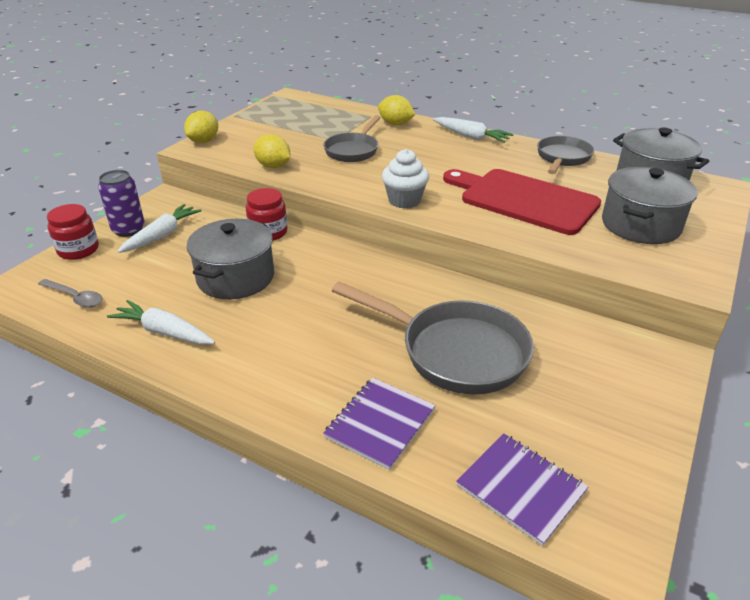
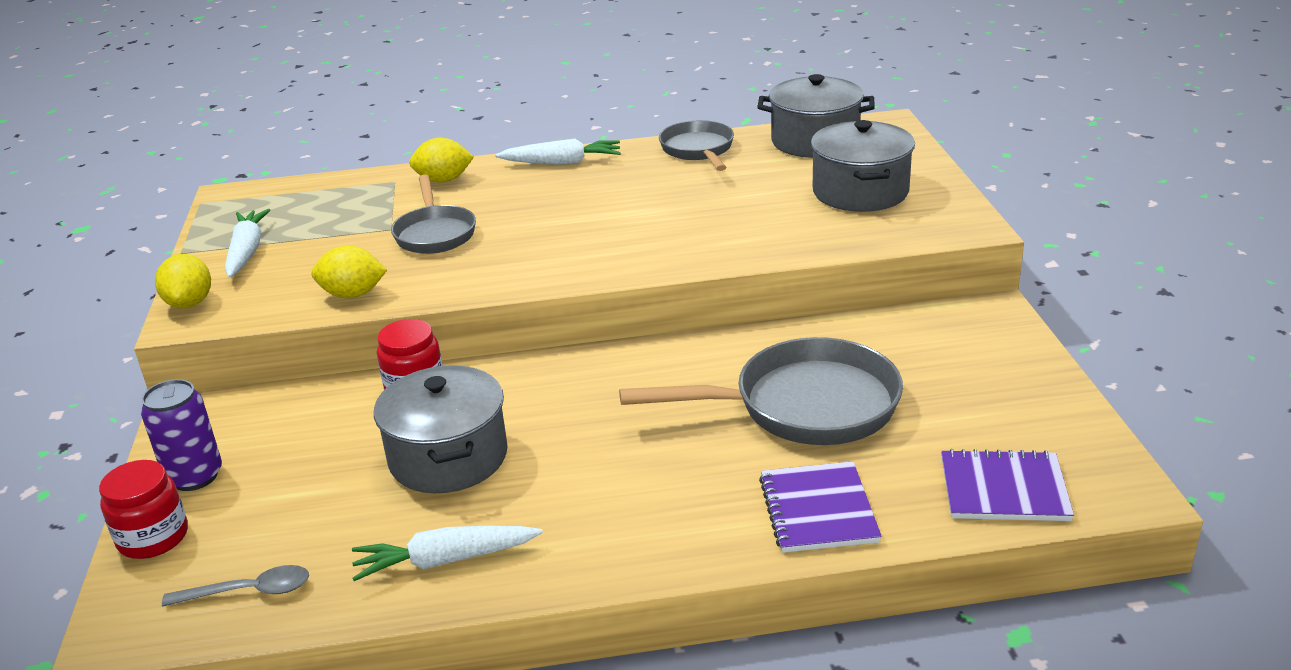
camera: 35 degrees left, 5 degrees down
(162, 235) = (261, 459): white carrot -> white carrot (247, 251)
(404, 200) = (586, 266): white cupcake -> none
(524, 200) = (717, 212): red cutting board -> none

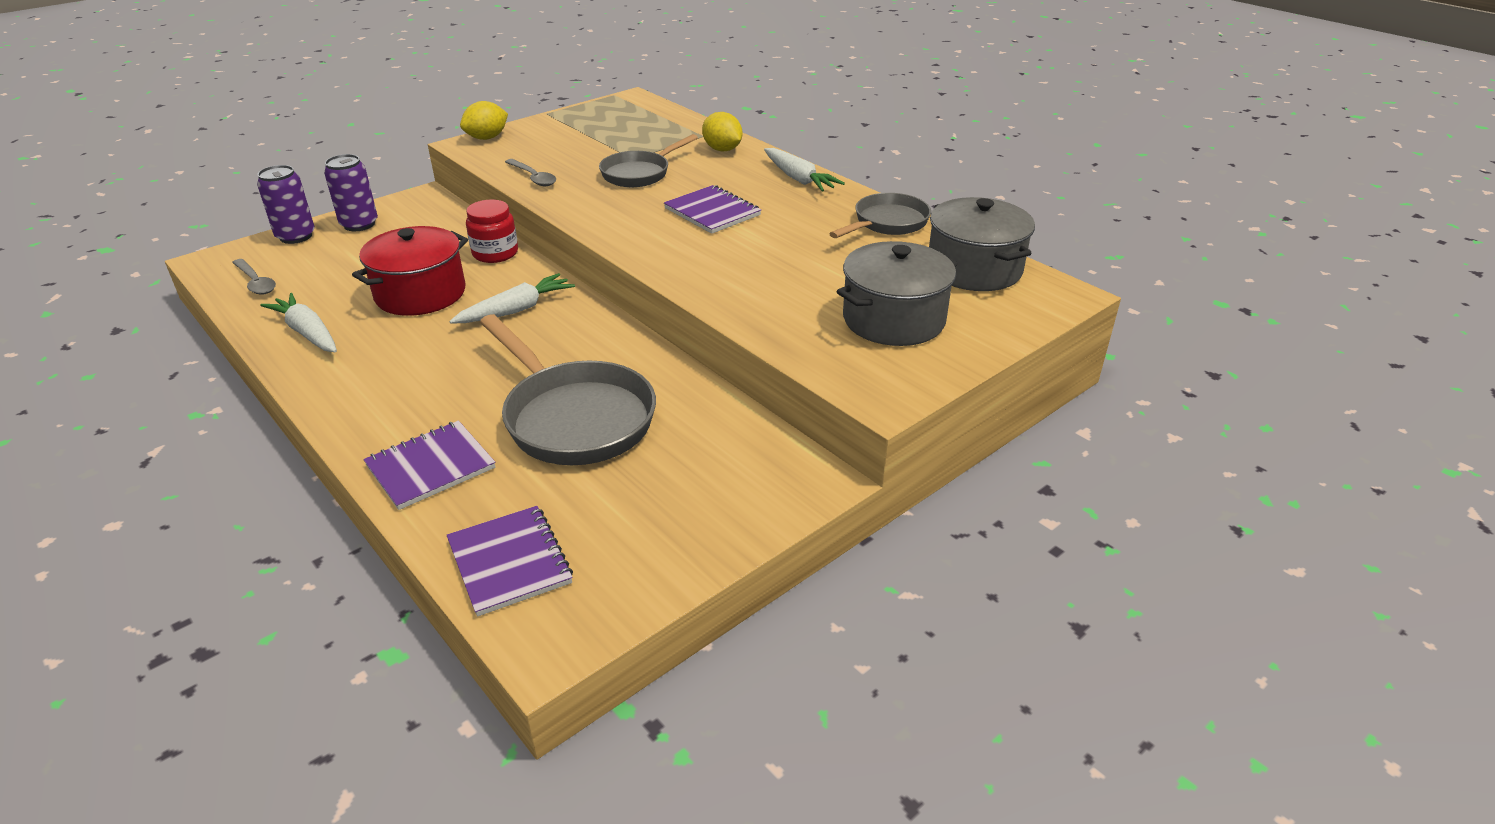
camera: 55 degrees right, 5 degrees up
(153, 537) = (296, 236): red jar -> purple can
(247, 251) = (563, 129): white carrot -> white carrot (516, 310)
(353, 294) = (533, 178): yellow lemon -> grey spoon
(448, 457) = (420, 294): grey pot -> red pot
(575, 217) = (712, 212): none -> purple notebook

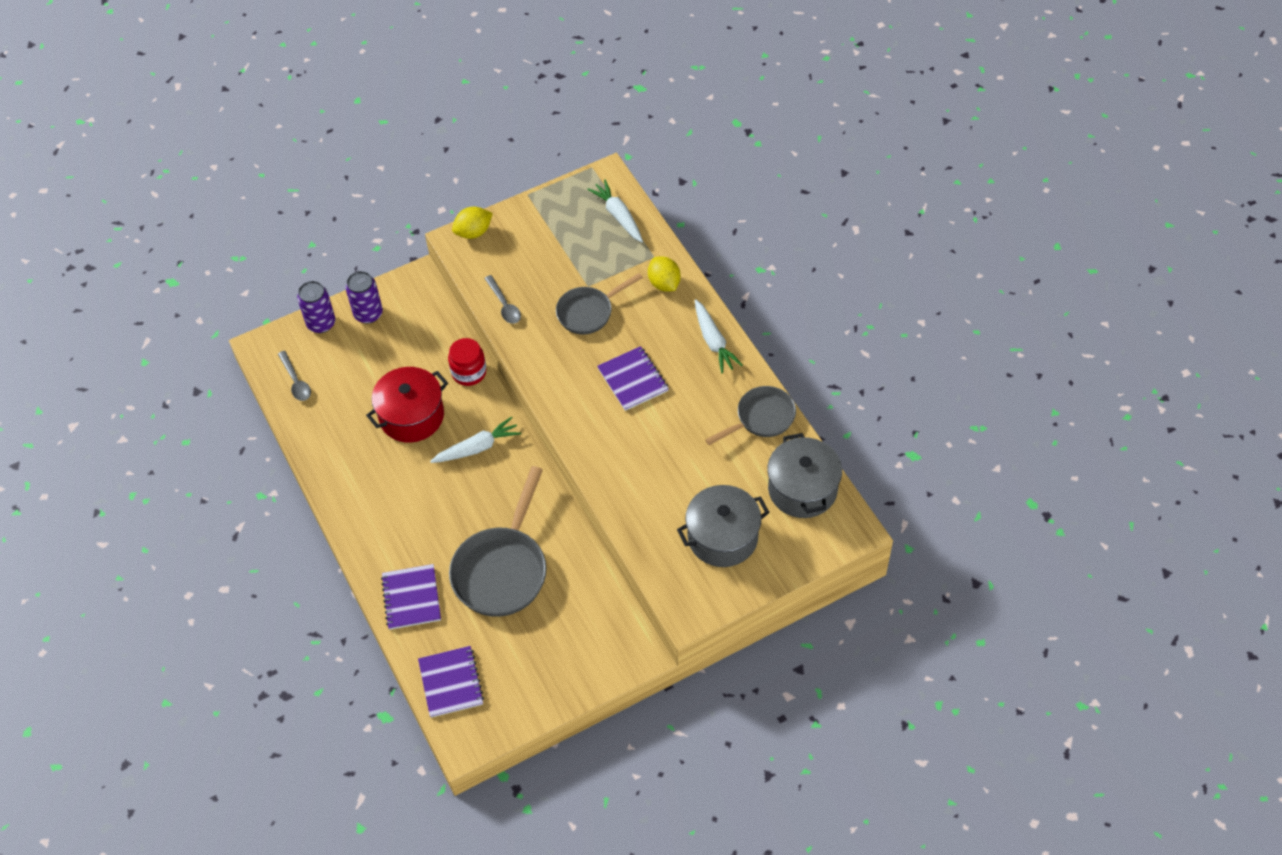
camera: 15 degrees right, 20 degrees up
(307, 333) = (334, 449): white carrot -> white carrot (618, 216)
(430, 467) = (411, 598): purple notebook -> purple notebook turned 75 degrees counterclockwise
(574, 417) = (502, 569): grey pan -> grey pan turned 45 degrees clockwise

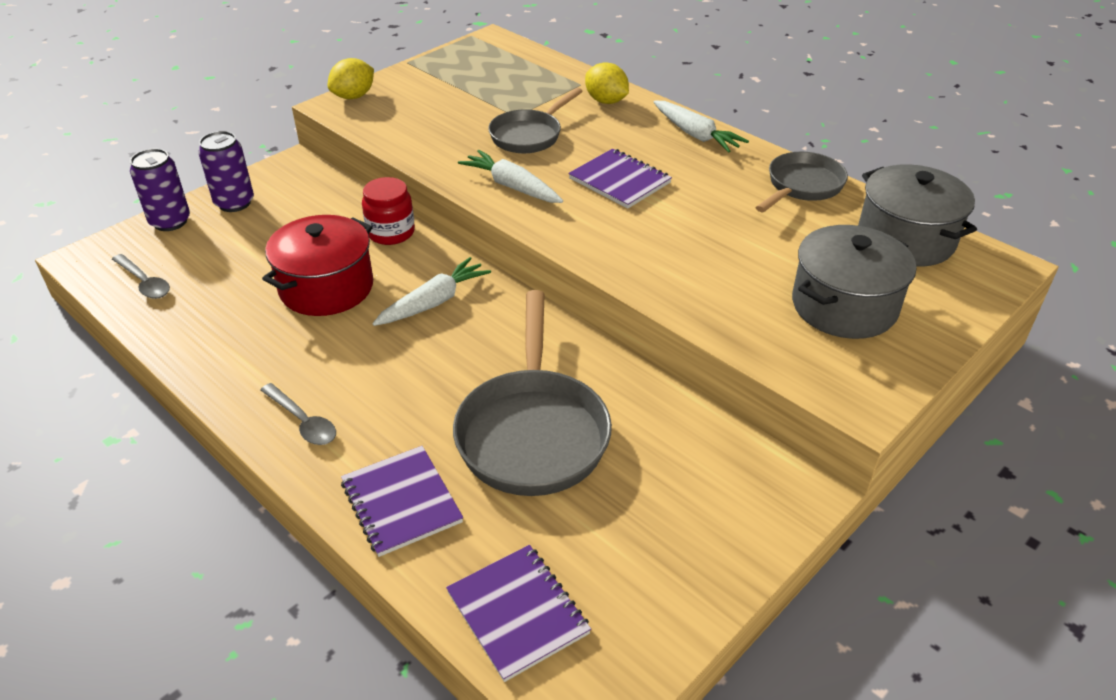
camera: 20 degrees left, 15 degrees down
(504, 305) = (419, 146): grey spoon -> grey spoon (303, 422)
(618, 216) = (521, 62): white carrot -> white carrot (512, 186)

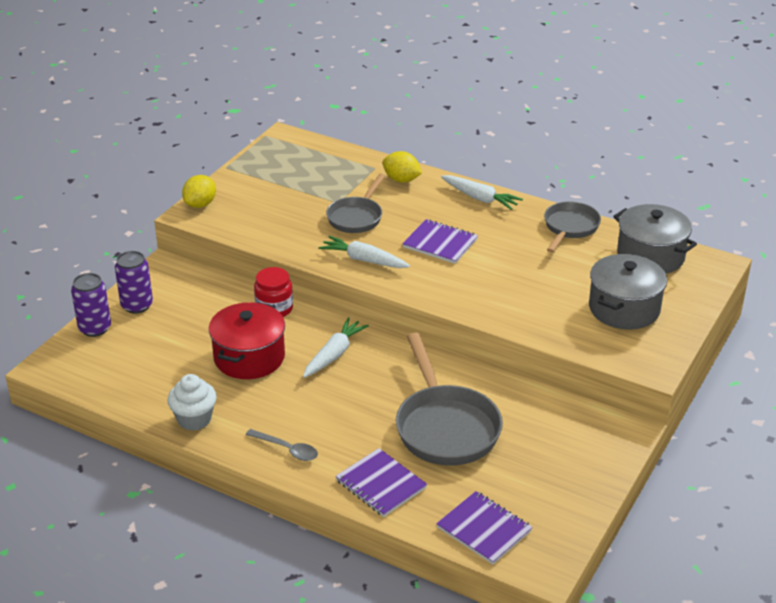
camera: 15 degrees left, 5 degrees down
(144, 283) = (107, 377): grey spoon -> none
(211, 356) = (194, 419): none -> white cupcake

